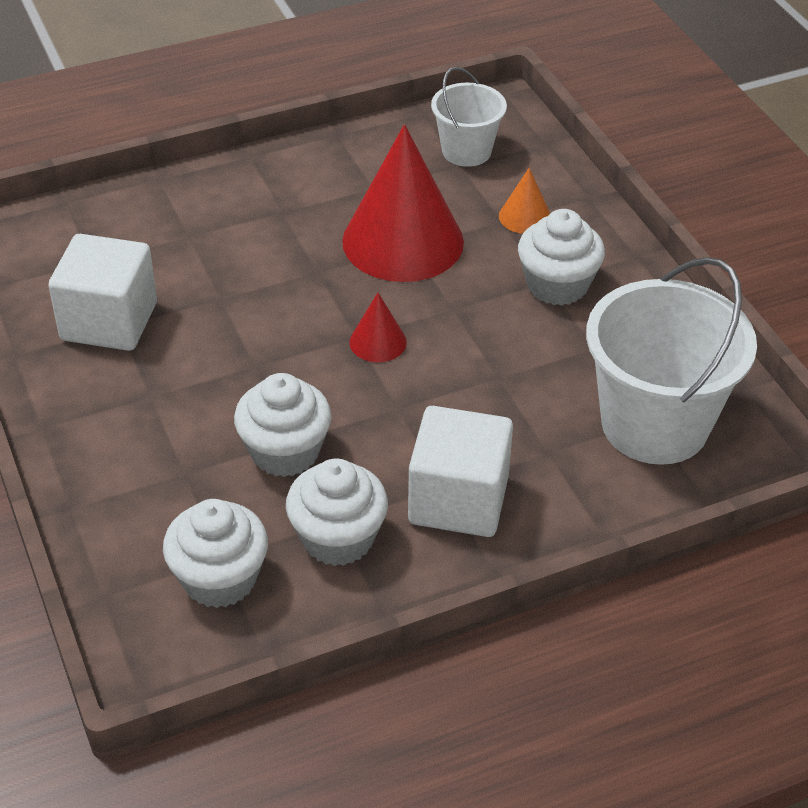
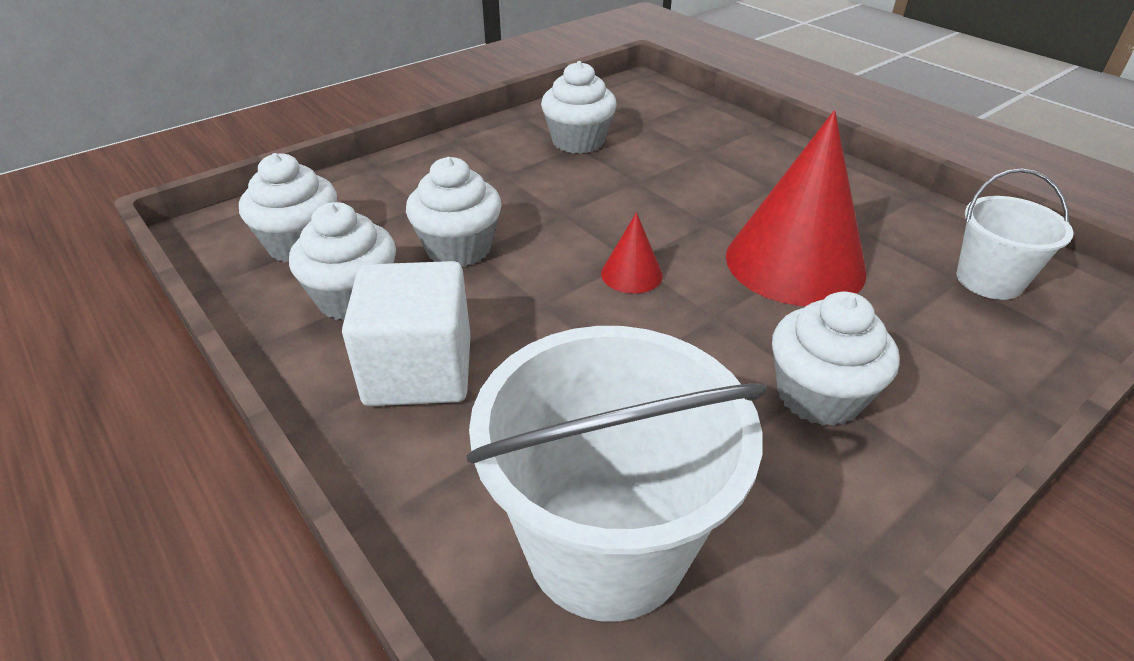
camera: 75 degrees right, 5 degrees down
(109, 321) = (578, 141): white cube -> white cupcake
(525, 216) = (921, 346): orange cone -> none

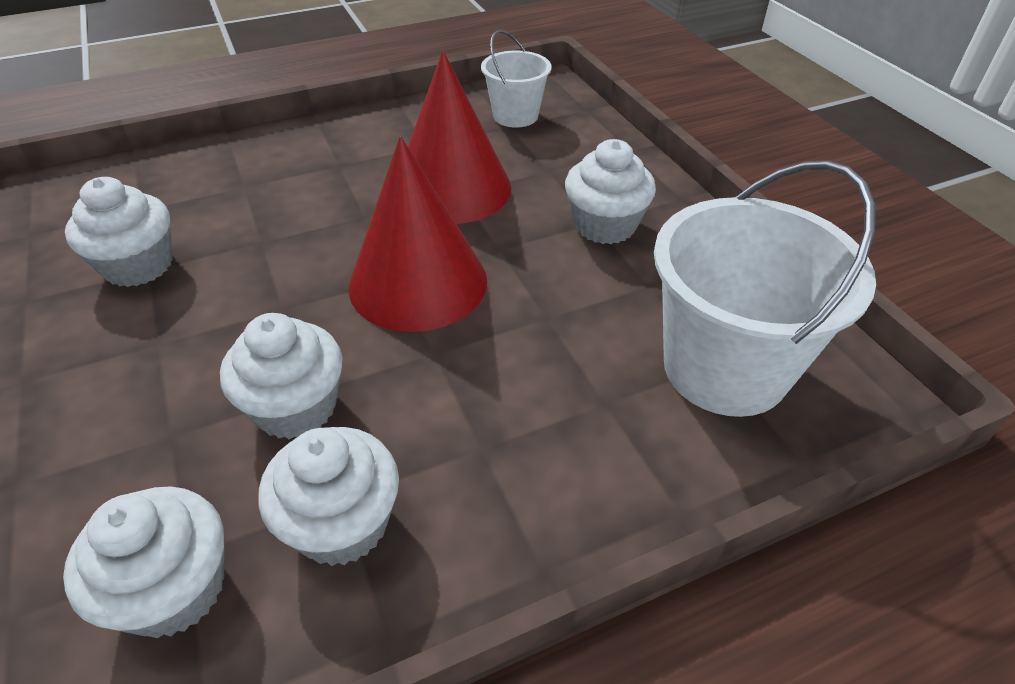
camera: 75 degrees left, 5 degrees up
(419, 370) = (498, 467): white cube -> none
(631, 274) = (418, 282): red cone -> red cone, size x2.27

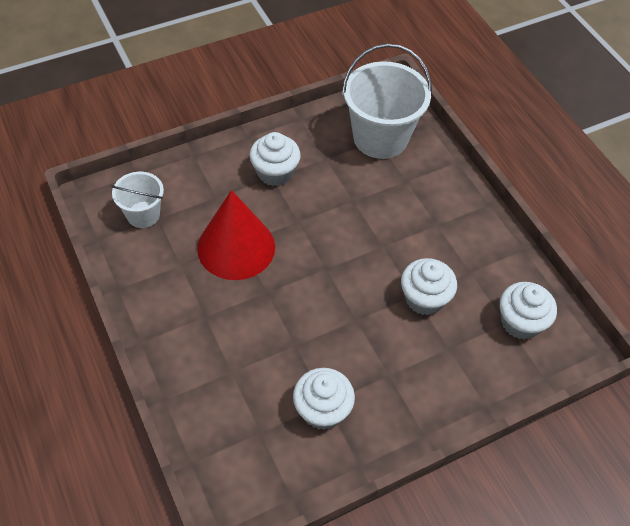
camera: 95 degrees left, 10 degrees up
(342, 523) = (481, 270): white cupcake -> none
(418, 282) = (329, 257): red cone -> none

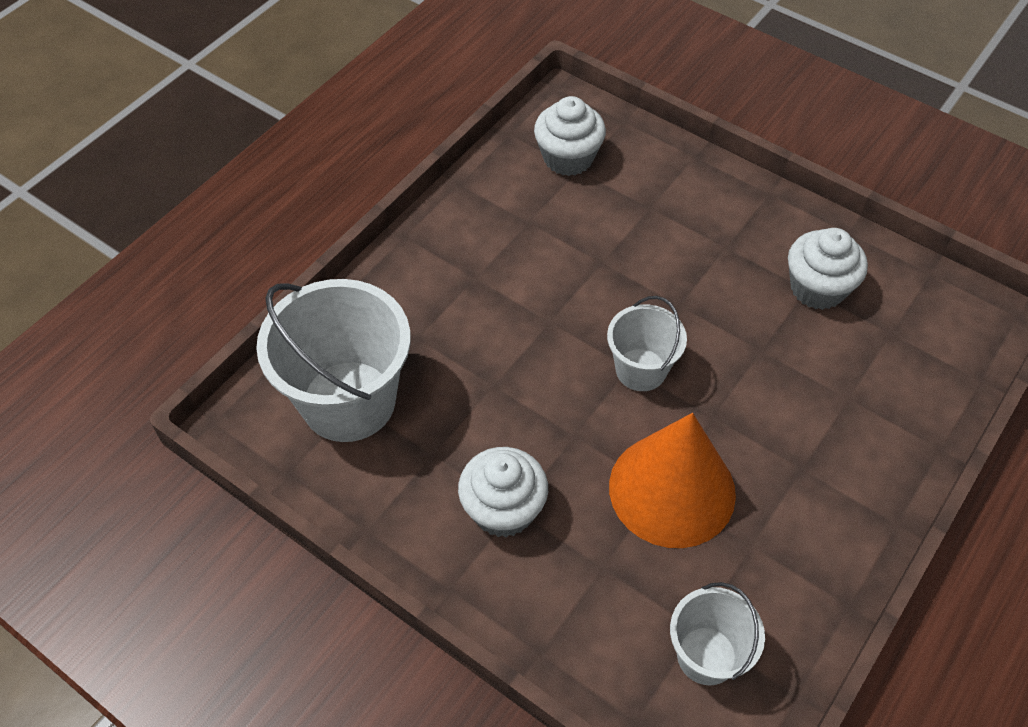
camera: 115 degrees left, 0 degrees up
(236, 247) = (672, 489): red cone -> orange cone
(320, 273) = (641, 370): none -> white bucket
(424, 298) = (600, 251): white cupcake -> none

